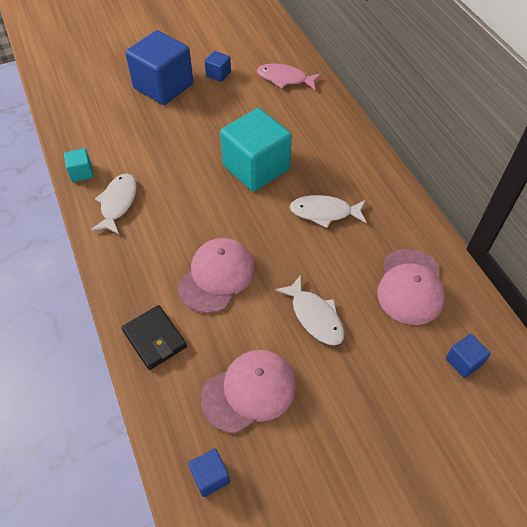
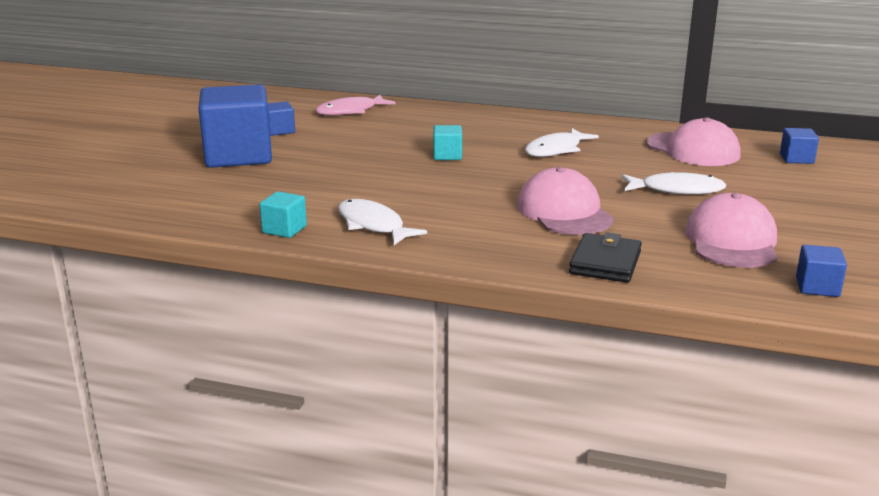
camera: 50 degrees left, 30 degrees down
(155, 339) = (605, 263): black wallet -> black wallet turned 75 degrees counterclockwise
(256, 167) = (447, 155): turquoise cube -> turquoise cube, size x0.44

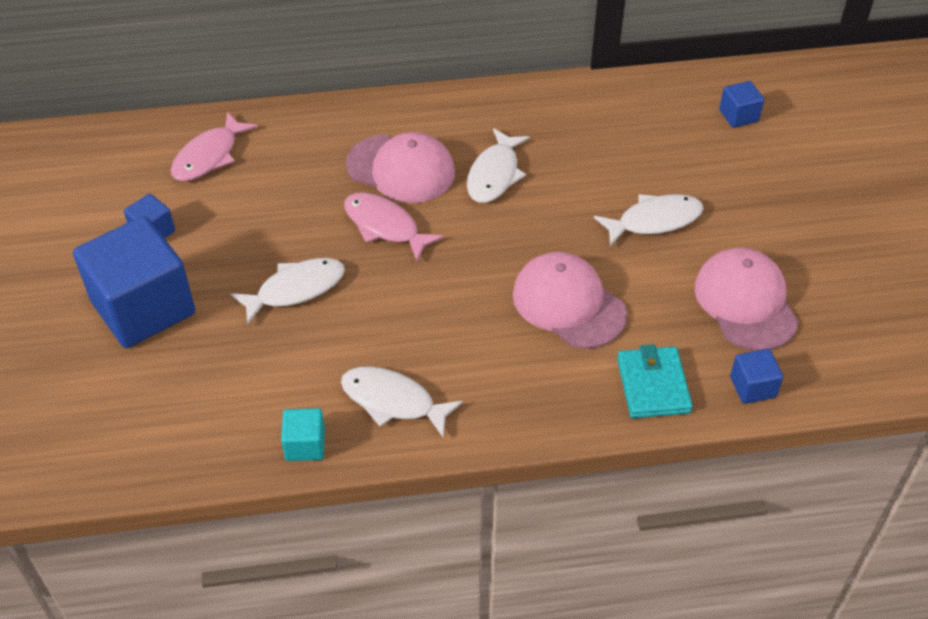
camera: 25 degrees left, 25 degrees up
(352, 168) = (296, 289): none -> white fish
(447, 155) = (385, 226): turquoise cube -> pink fish
(605, 263) = (653, 385): black wallet -> turquoise wallet
(692, 150) = (632, 128): pink cap -> pink cap (401, 169)
(817, 287) = (847, 357): blue cube -> blue cube (752, 387)

